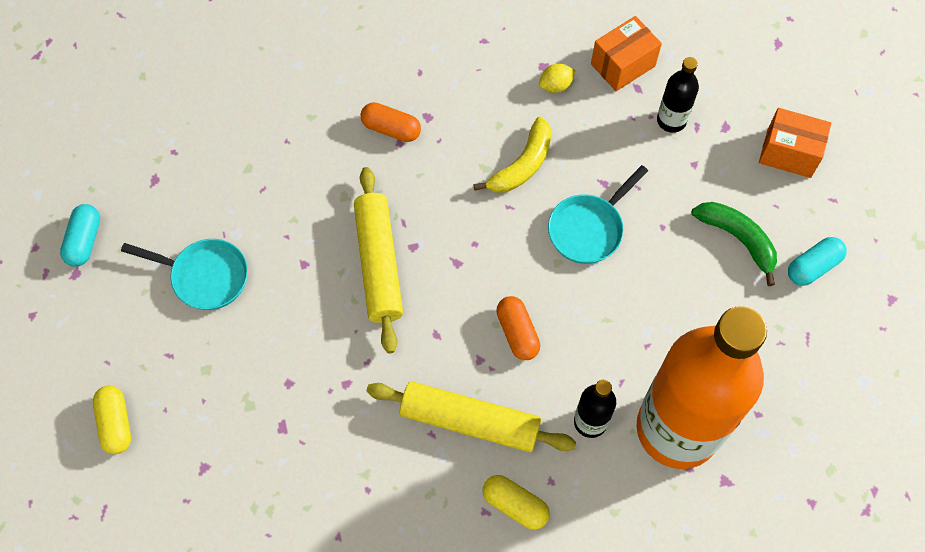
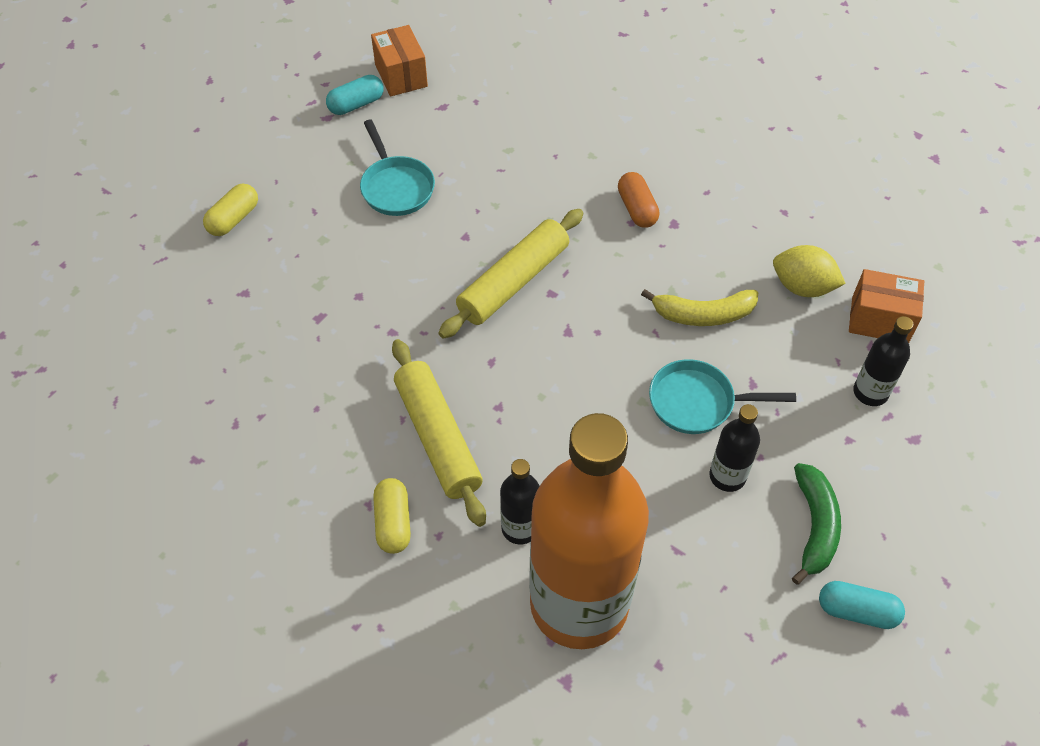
camera: 50 degrees right, 10 degrees down
(517, 333) = (548, 417): orange capsule -> none
(555, 85) = (802, 287): yellow lemon -> yellow lemon, size x1.61
(660, 259) = (727, 476): none -> black bottle
(789, 153) = (949, 509): orange box -> orange box (401, 75)

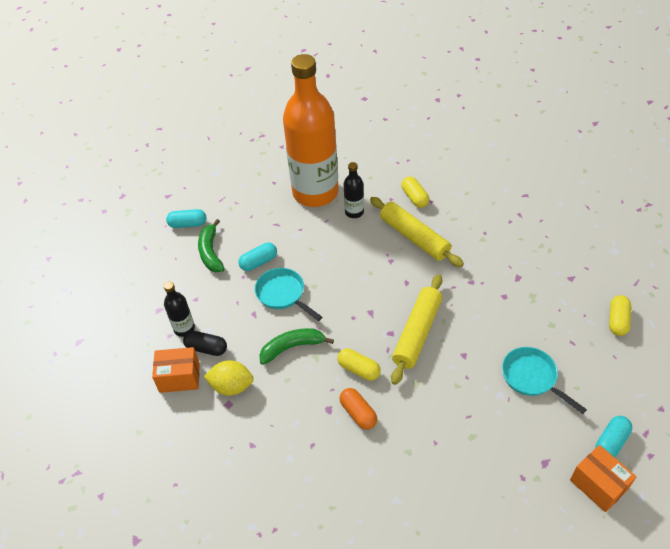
camera: 165 degrees right, 5 degrees down
(616, 258) = (359, 369): none -> yellow capsule
(698, 402) = (283, 294): turquoise pan -> turquoise pan turned 120 degrees counterclockwise
(703, 314) = (292, 347): yellow banana -> green banana
(727, 476) = (259, 262): black bottle -> turquoise capsule
(835, 351) = (206, 348): none -> black capsule

